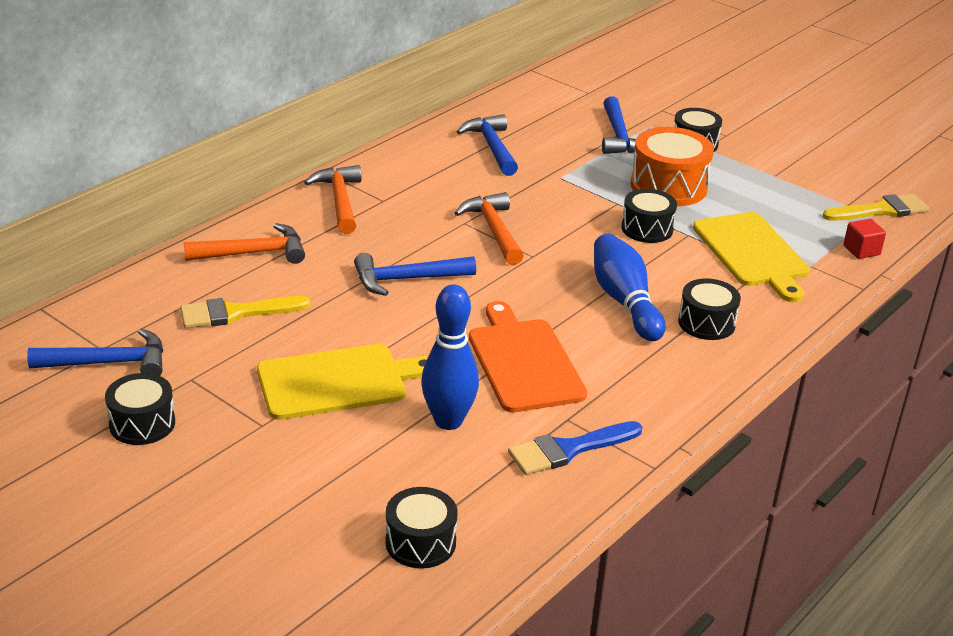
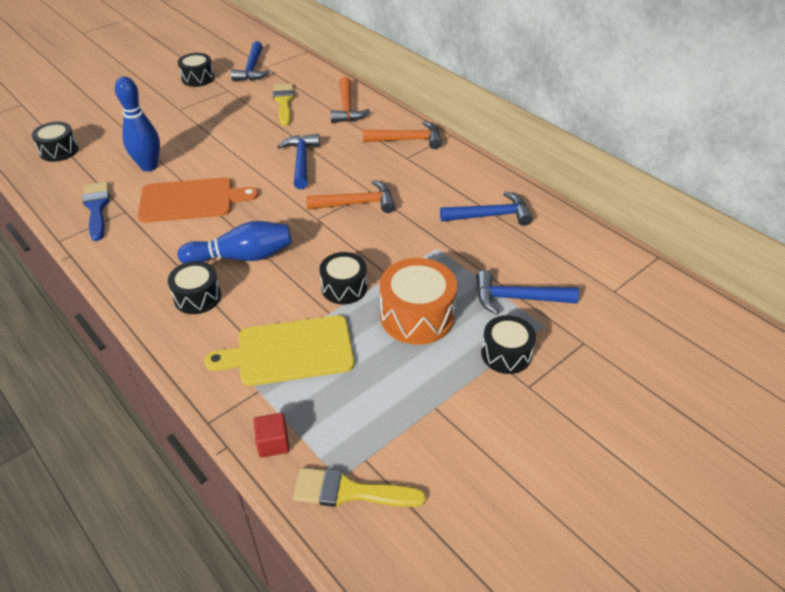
camera: 100 degrees right, 10 degrees up
(338, 382) = (204, 132): yellow cutting board -> none
(880, 210) = (350, 491): yellow brush -> yellow brush turned 105 degrees clockwise

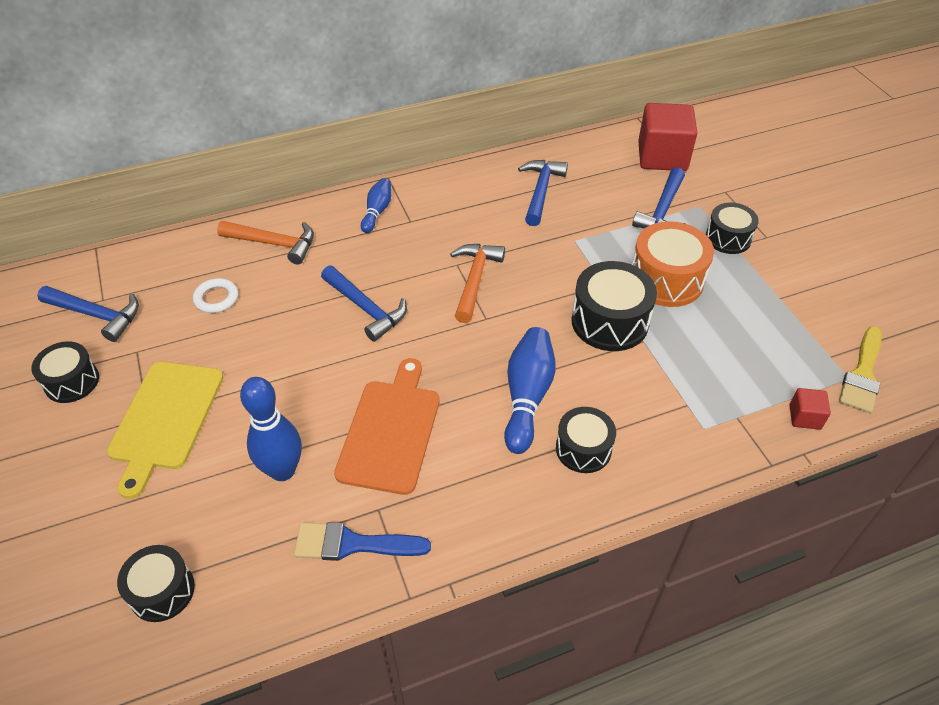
camera: 70 degrees left, 5 degrees up
(284, 102) = (216, 298): yellow brush -> white ring
(290, 351) = (689, 382): yellow cutting board -> yellow cutting board (165, 419)
(301, 161) = (366, 308): blue hammer -> blue hammer turned 150 degrees counterclockwise
(344, 288) = (609, 321): black drum -> black drum, size x1.56
(407, 140) = (377, 211): orange hammer -> blue bowling pin
(605, 285) = (662, 157): none -> red cube

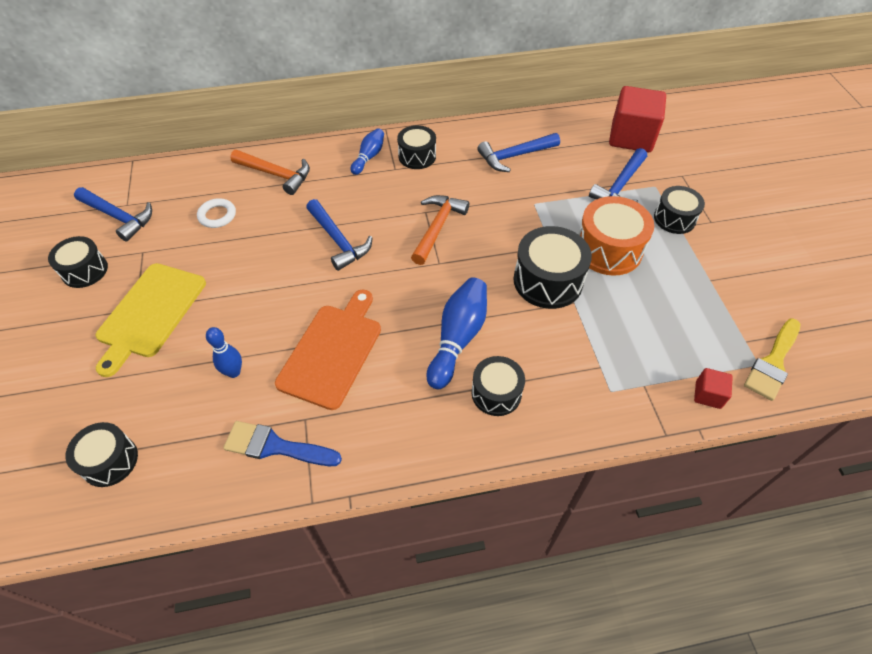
camera: 10 degrees right, 5 degrees up
(282, 470) = (233, 372): blue bowling pin -> blue bowling pin, size x0.60
(432, 204) = (417, 156): none -> black drum
(541, 191) = (514, 156): blue hammer -> blue hammer turned 135 degrees counterclockwise

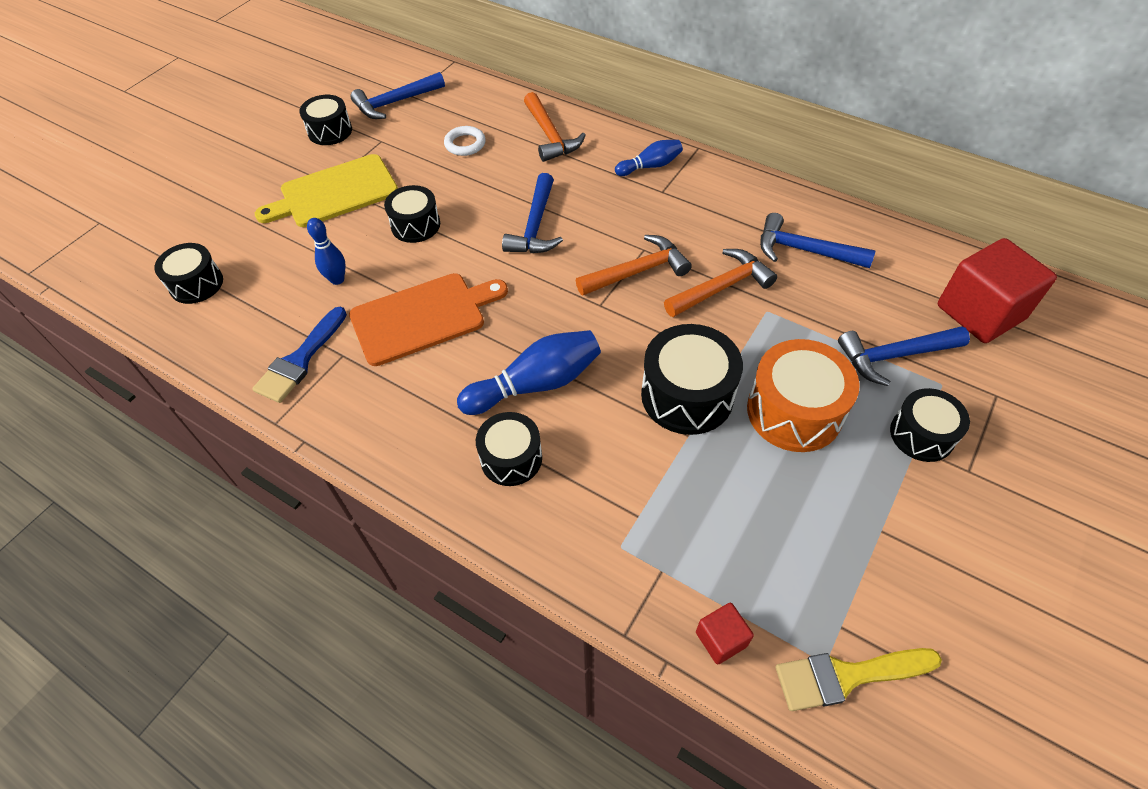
camera: 45 degrees right, 0 degrees up
(118, 217) = (395, 102): blue hammer -> blue hammer turned 75 degrees clockwise
(276, 446) = (300, 360): blue brush -> blue brush turned 120 degrees counterclockwise
(417, 156) = (698, 192): black drum -> black drum (415, 225)
(495, 206) = (722, 287): none -> orange hammer

